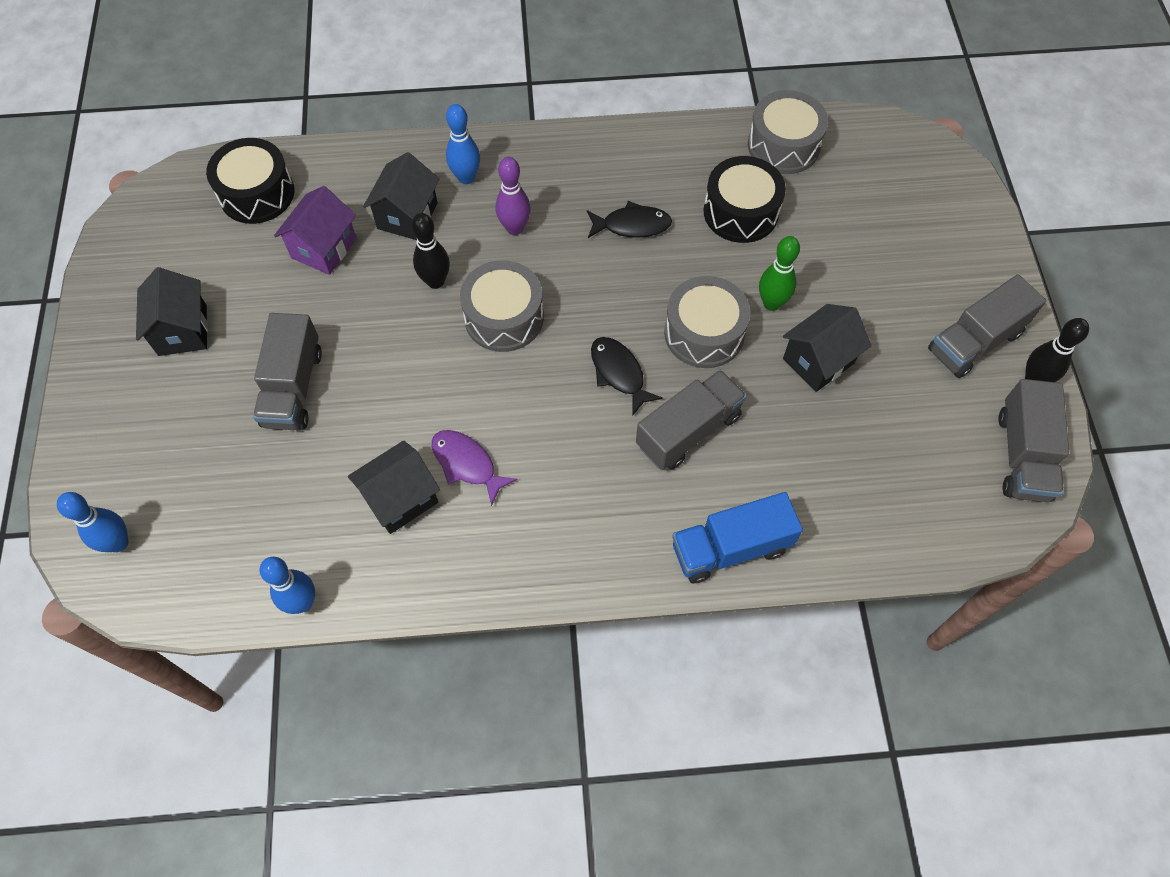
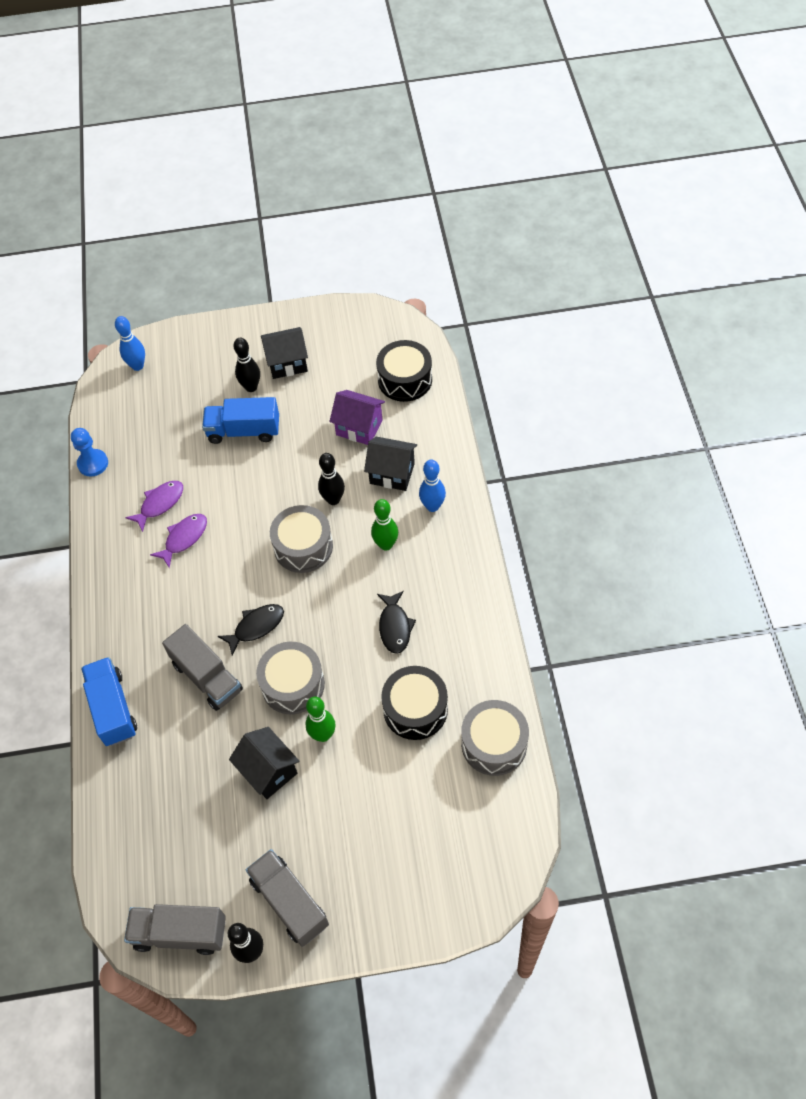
camera: 90 degrees right, 5 degrees down
(213, 378) = (251, 387): none -> black bowling pin
(293, 387) = (244, 431): grey truck -> blue truck
(302, 602) = (93, 463): blue bowling pin -> blue pawn
(400, 499) = (160, 504): black house -> purple fish
(515, 228) = (386, 545): purple bowling pin -> green bowling pin

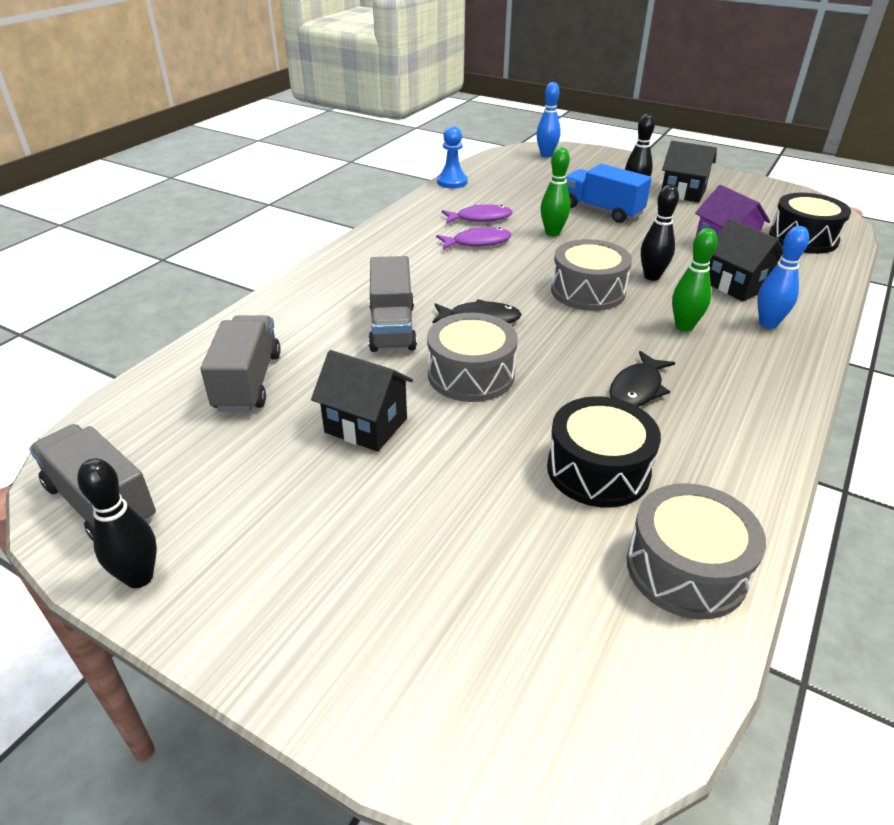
camera: 35 degrees right, 20 degrees down
(113, 708) = (285, 306): blue truck -> none
(268, 771) = (366, 425): black house -> black house turned 60 degrees counterclockwise
(289, 902) = (241, 559): grey truck -> grey truck (248, 382)
(323, 735) = (459, 430): green bowling pin -> green bowling pin (552, 233)

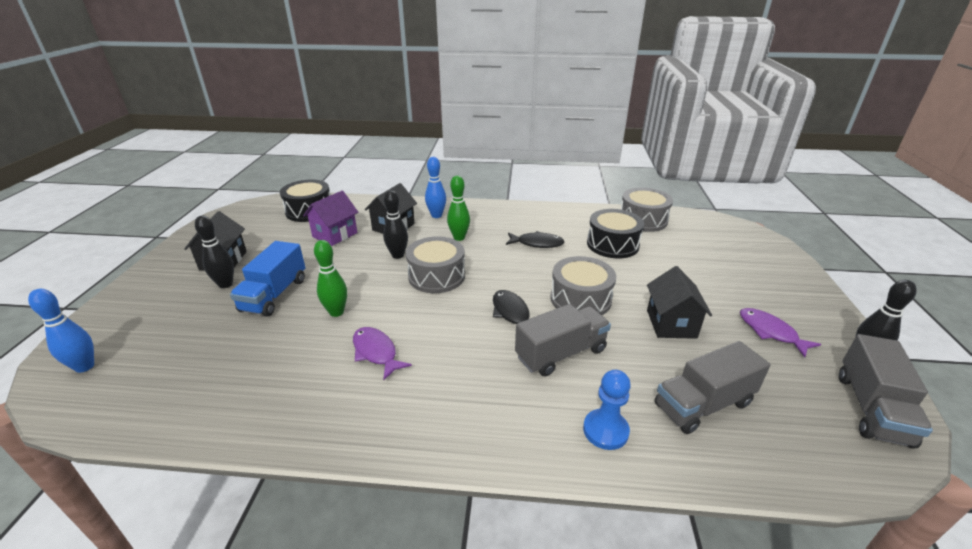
camera: 115 degrees left, 5 degrees down
(452, 182) = (191, 430): blue pawn -> blue pawn (605, 430)
(480, 218) = (314, 367): purple fish -> purple fish (770, 332)

